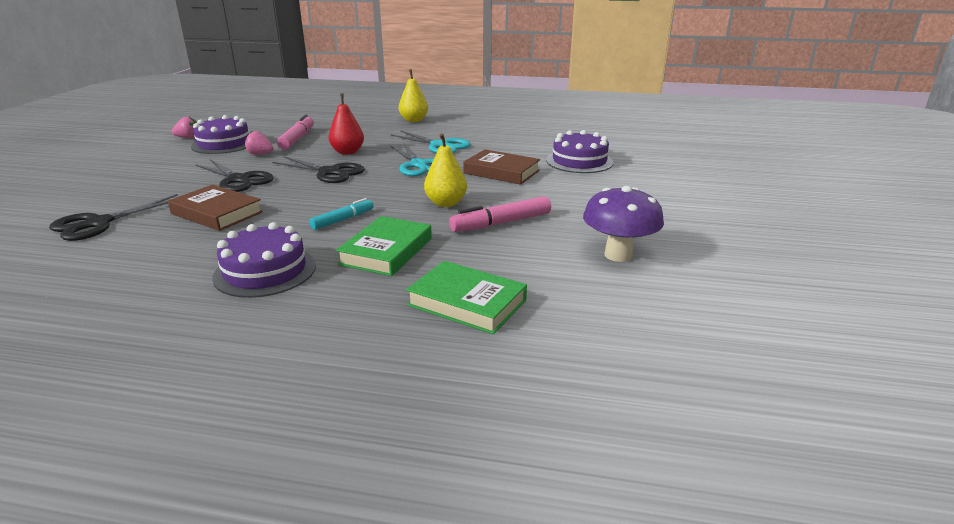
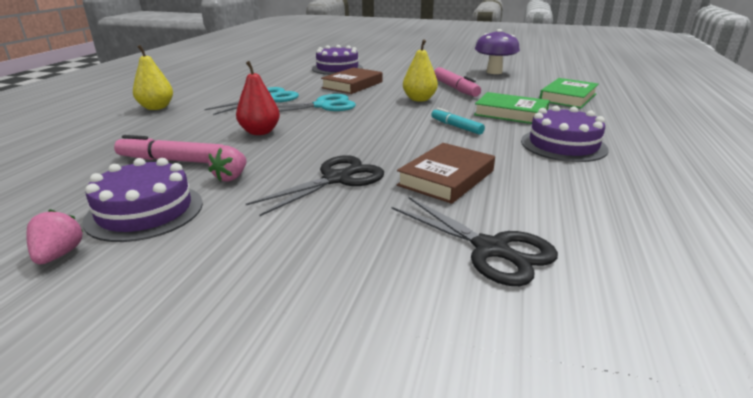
camera: 85 degrees left, 0 degrees up
(329, 172) = (328, 136): black scissors -> none

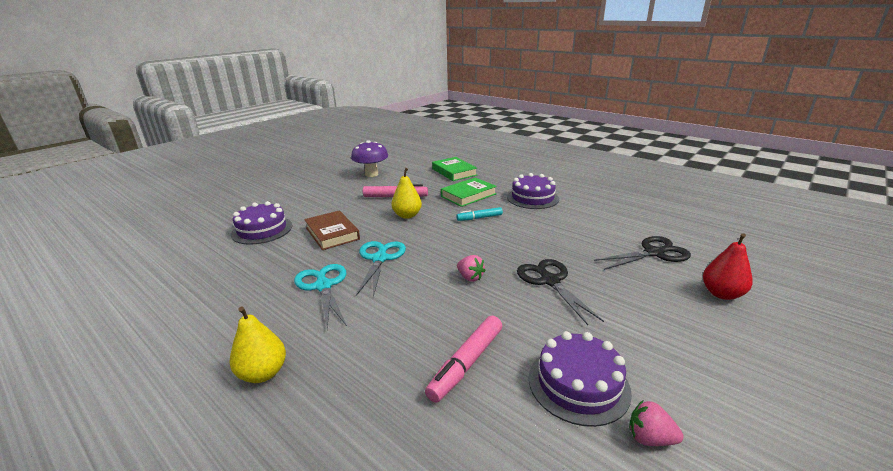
camera: 65 degrees left, 0 degrees up
(231, 177) = (525, 330): pink strawberry -> pink strawberry (470, 277)
(260, 132) = (424, 302): red pear -> red pear (721, 294)
(446, 178) = (564, 243): brown book -> none

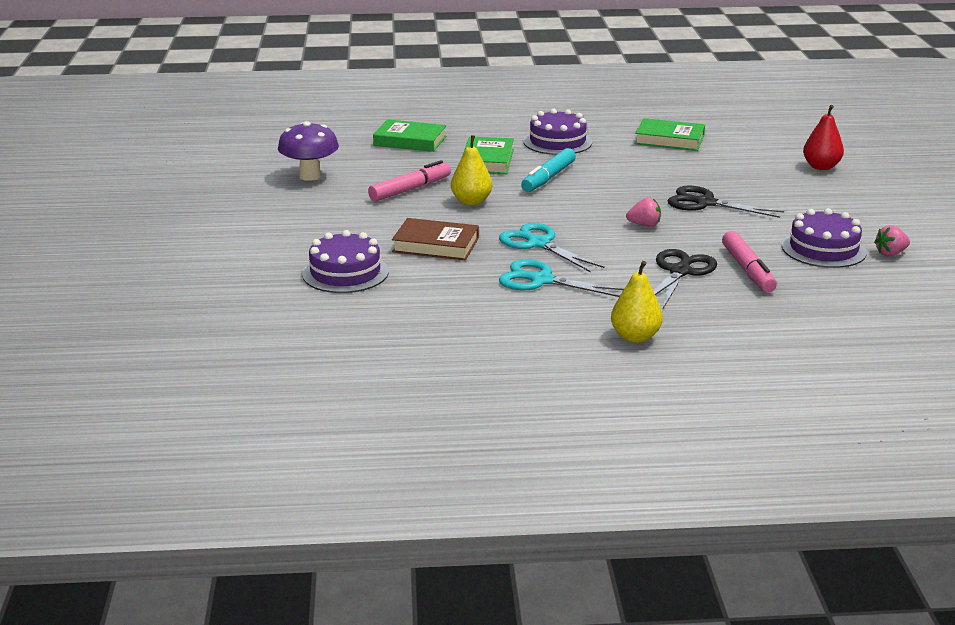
camera: 45 degrees left, 0 degrees up
(479, 218) = (548, 178): turquoise marker -> turquoise marker, size x1.53
(614, 222) = (669, 140): none -> green book
(654, 253) = (739, 155): black scissors -> black scissors (680, 272)

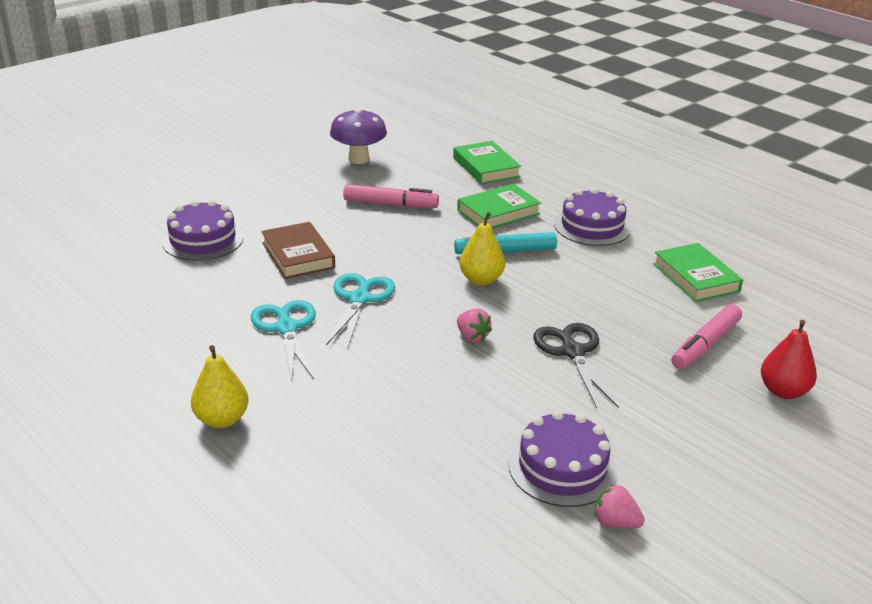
camera: 50 degrees right, 5 degrees up
(471, 201) = (404, 237): yellow pear -> yellow pear (481, 280)
(680, 272) = (391, 394): black scissors -> none
(747, 270) = (445, 434): pink marker -> pink marker (705, 345)

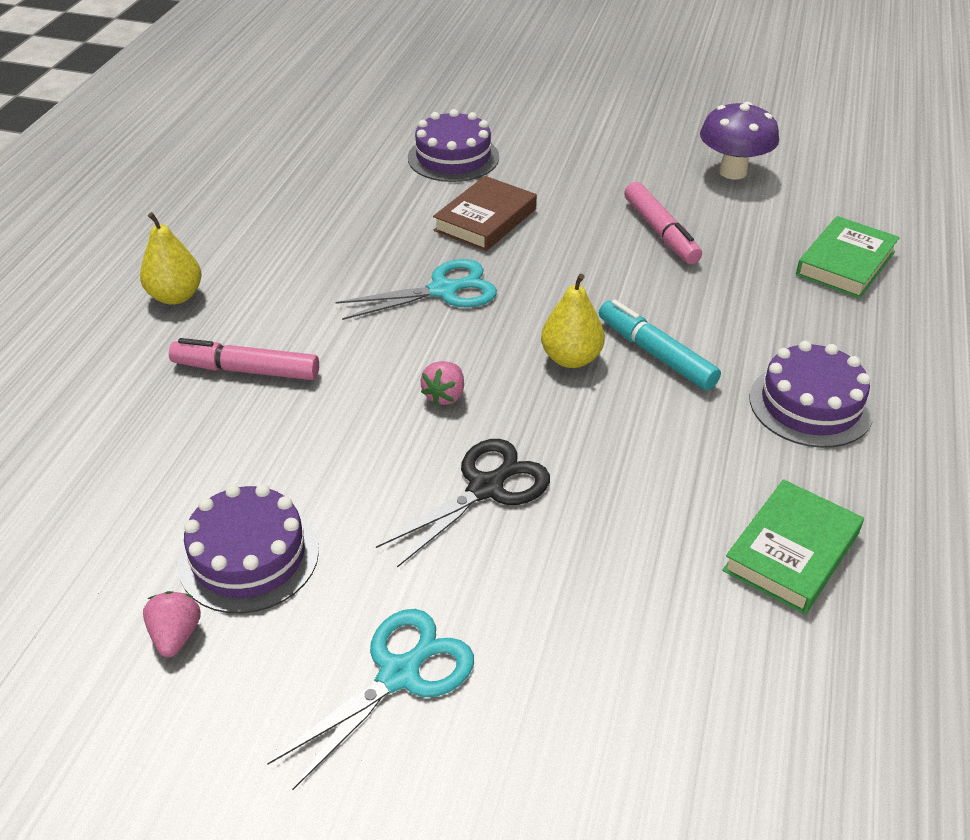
camera: 60 degrees right, 10 degrees up
(286, 328) = (348, 269): turquoise scissors -> turquoise scissors (399, 675)
(498, 212) = (744, 314): green book -> none
(705, 345) = (619, 613): pink marker -> pink marker (246, 370)
(783, 391) = (575, 737): red pear -> none

